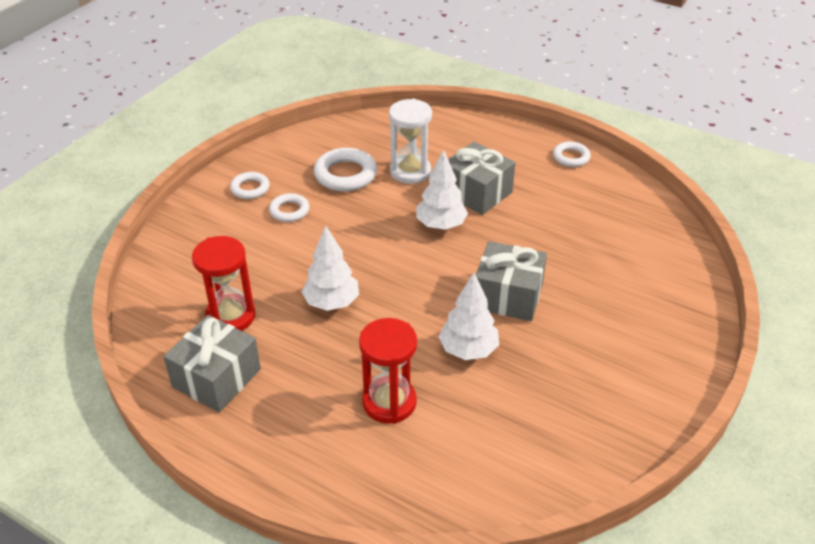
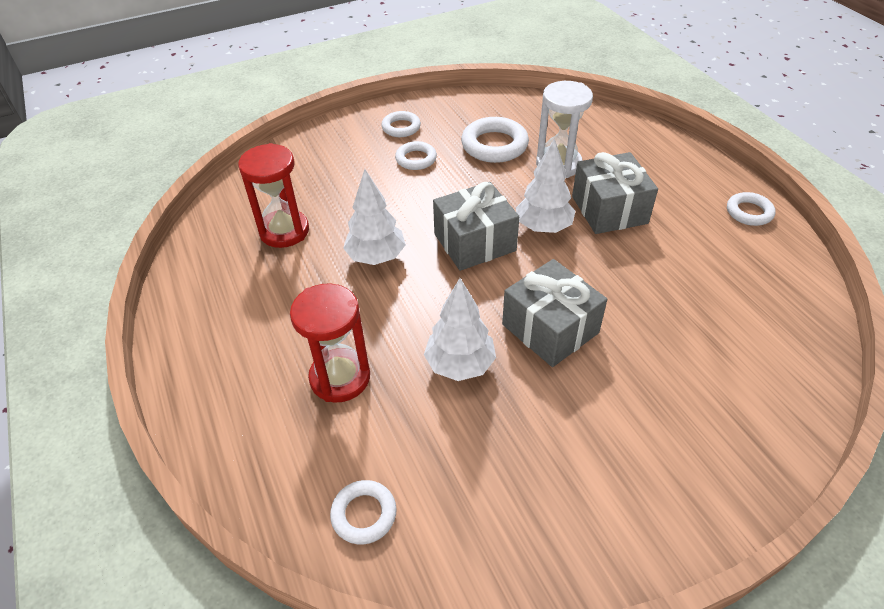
camera: 35 degrees right, 5 degrees up
(217, 378) = (225, 279): grey gift -> grey gift (474, 242)
(492, 478) = (364, 514): none -> white ring

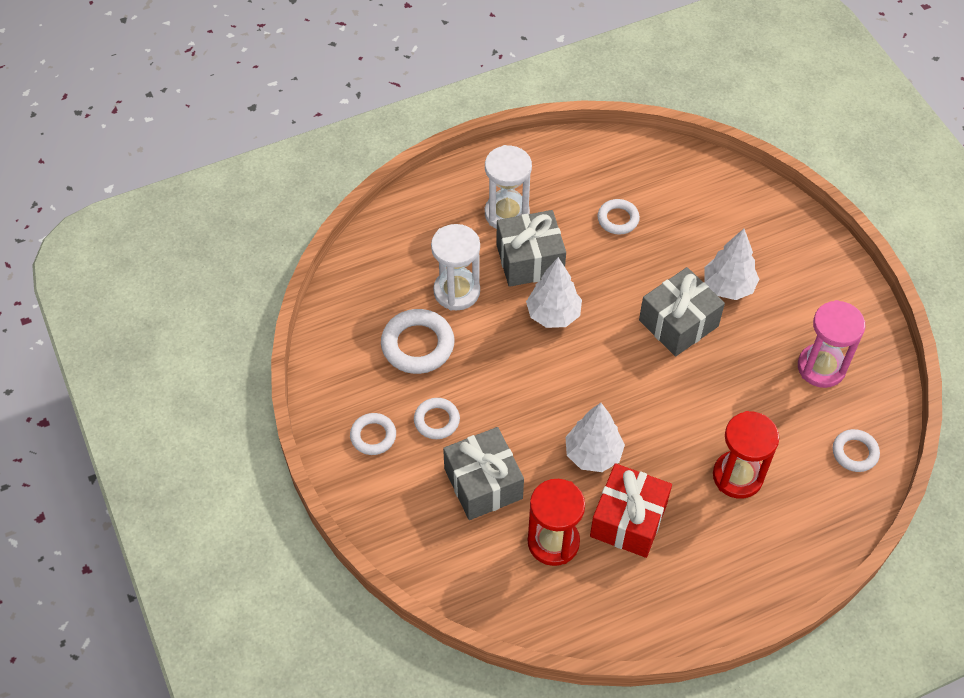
camera: 90 degrees left, 10 degrees up
(298, 283) = (628, 520): none -> red gift
(460, 365) = (719, 389): white tree -> white tree (728, 287)
(474, 242) = (573, 371): grey gift -> grey gift (483, 483)
(501, 483) = (821, 367): none -> pink hourglass
(665, 192) = (507, 213): none -> white hourglass
(749, 212) = (537, 160): white ring -> white ring (618, 219)

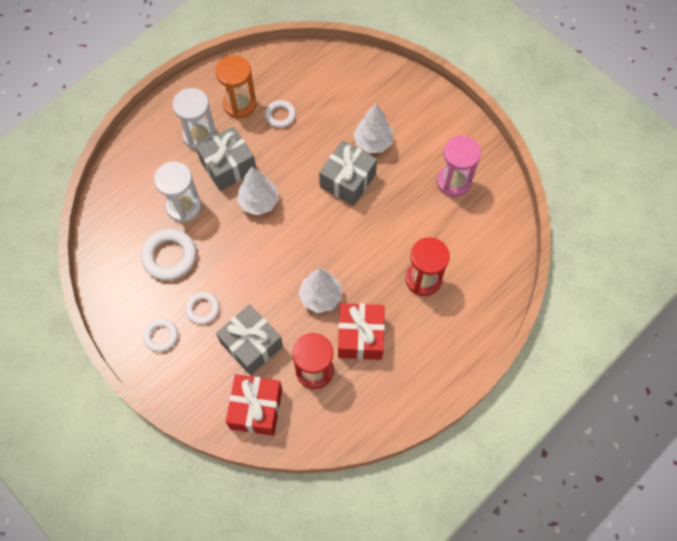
camera: 20 degrees left, 10 degrees up
(461, 563) = (256, 408): none -> red gift
(570, 190) = (240, 104): none -> orange hourglass
(855, 452) = (495, 236): white ring -> none

